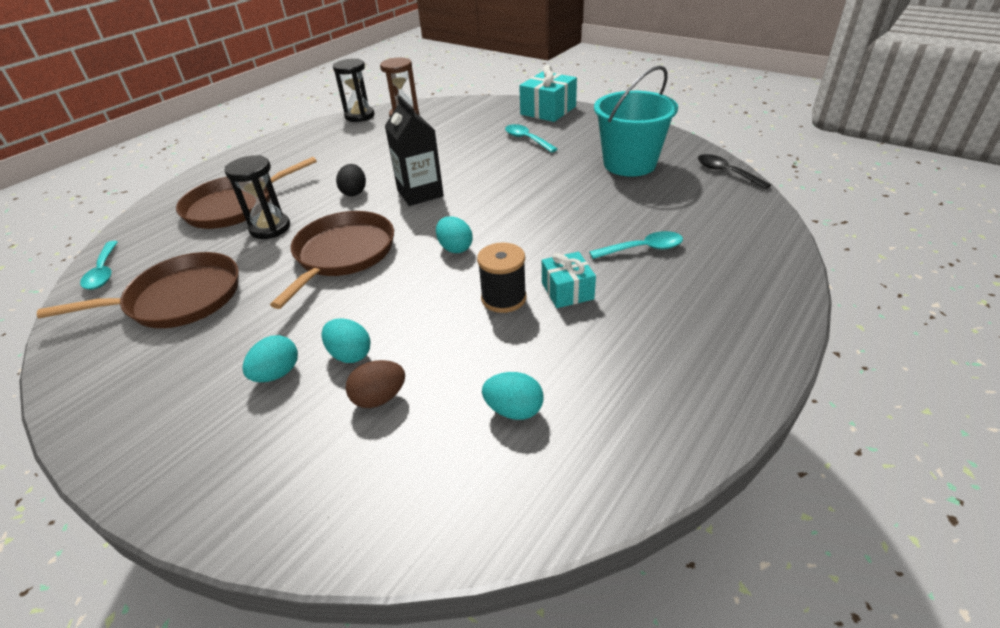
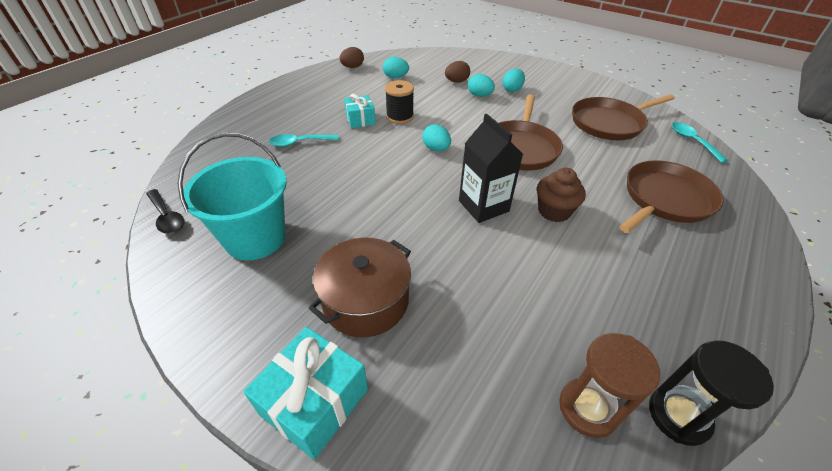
camera: 175 degrees right, 5 degrees up
(270, 228) = (601, 172): black hourglass -> none
(354, 192) = (554, 211): black egg -> brown cupcake
(526, 139) = (365, 301): turquoise spoon -> brown pot
(627, 452) = (352, 67): none -> brown egg

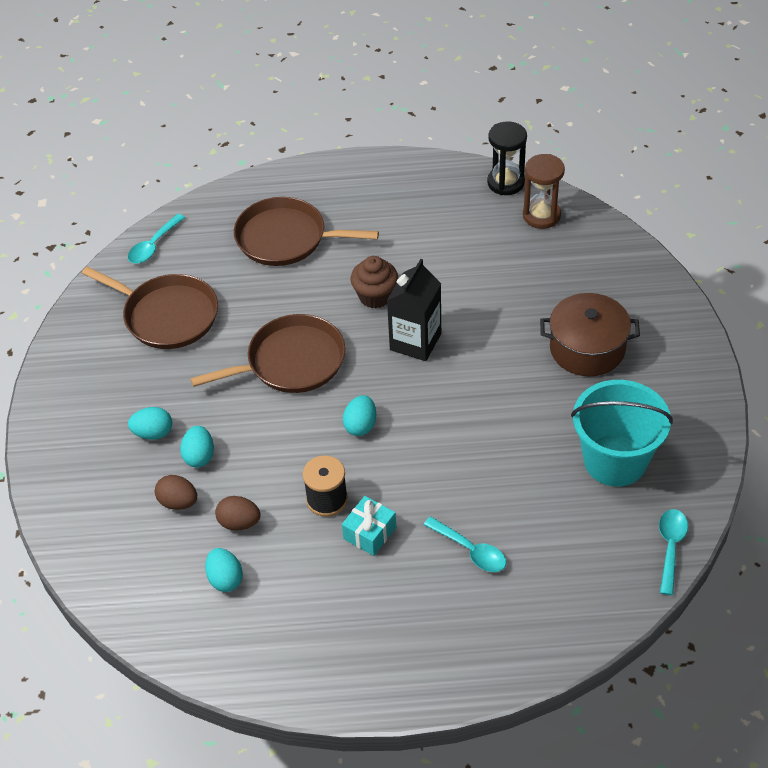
camera: 125 degrees left, 5 degrees up
(167, 217) = (670, 547): black spoon -> turquoise spoon
(314, 401) = (671, 322): turquoise gift -> none
(352, 67) = (239, 658): brown egg -> brown egg (239, 523)

